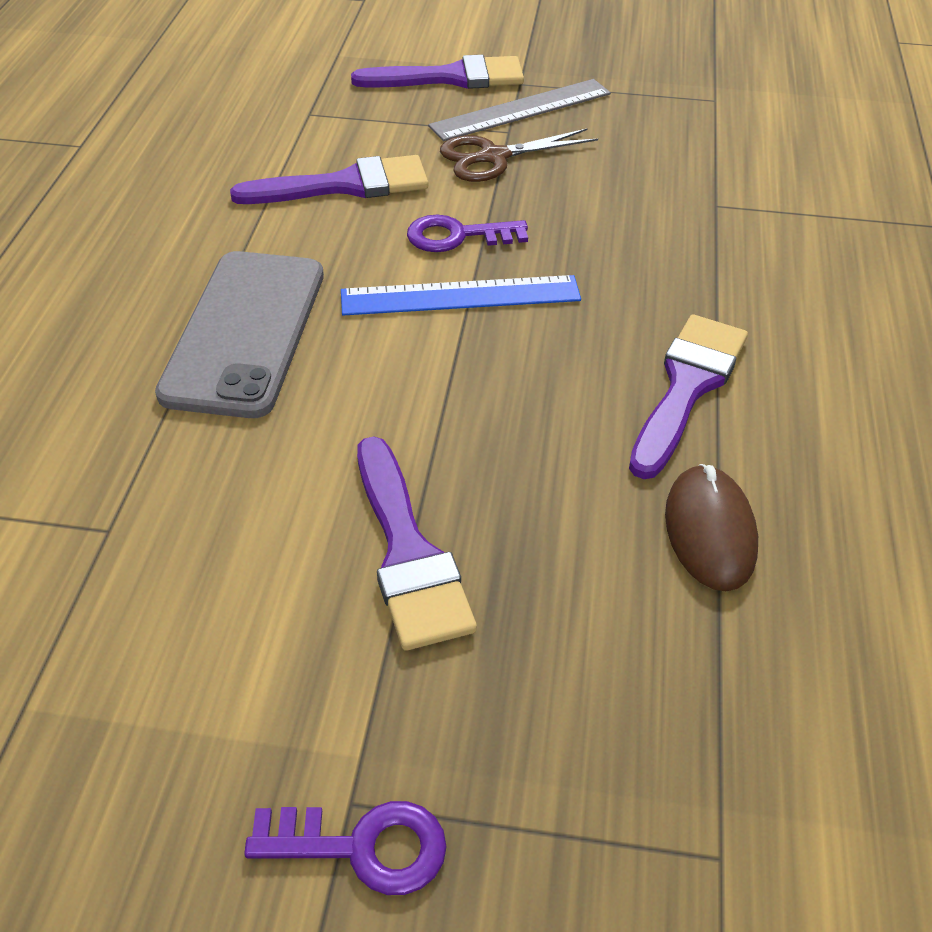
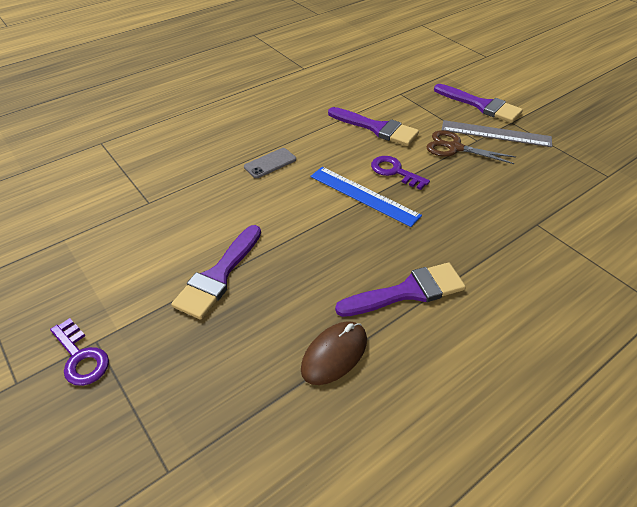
camera: 45 degrees right, 0 degrees up
(245, 333) = (270, 163): grey phone -> grey phone, size x0.47

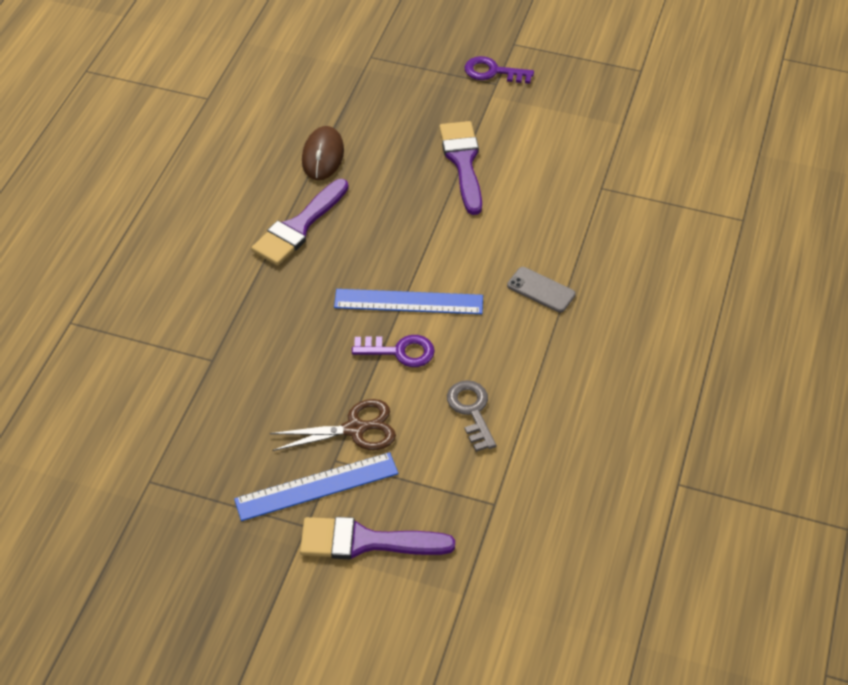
camera: 145 degrees right, 5 degrees up
(270, 163) = (541, 290): grey phone -> grey phone turned 75 degrees counterclockwise
(377, 128) = (471, 411): purple brush -> grey key
(495, 134) = (316, 486): grey ruler -> blue ruler

